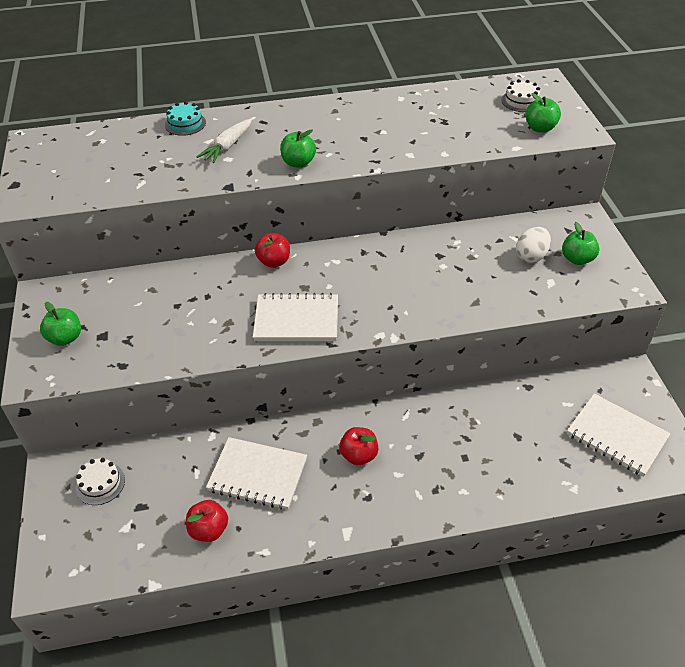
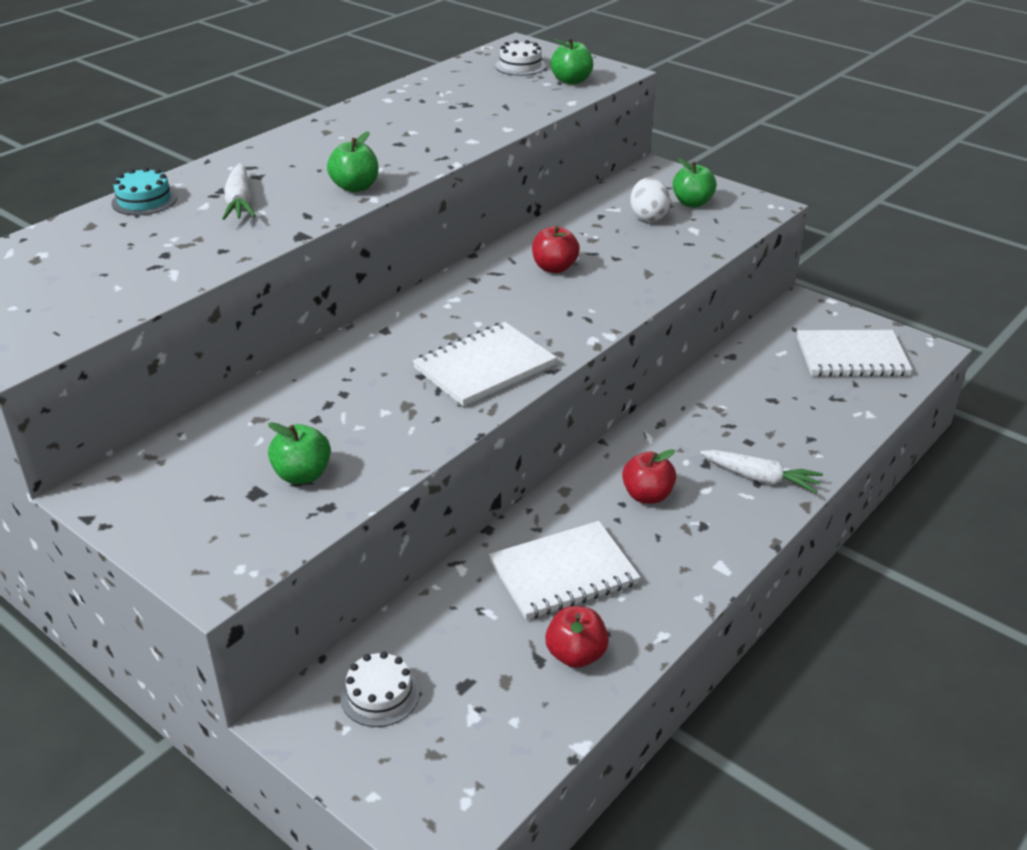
camera: 40 degrees left, 10 degrees down
(65, 338) = (204, 519): green apple -> green apple (302, 475)
(274, 261) = (381, 328): red apple -> red apple (554, 268)
(441, 488) = (760, 478): none -> white carrot

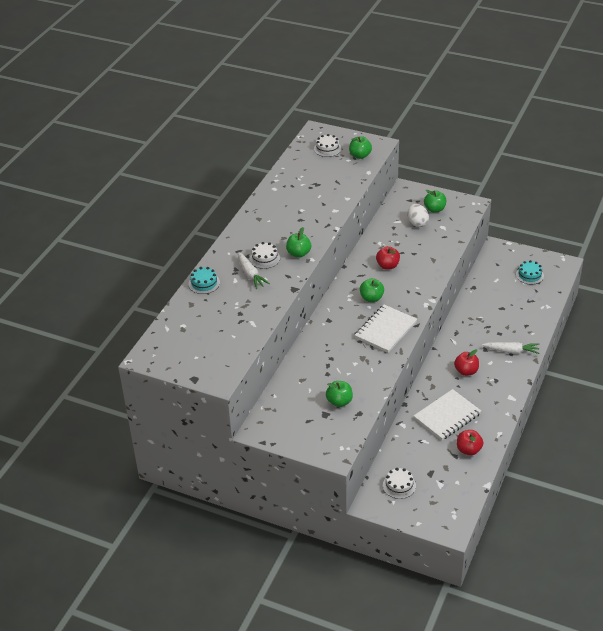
camera: 15 degrees left, 5 degrees up
(287, 184) = (264, 258): none -> white cake
(491, 311) = (371, 298): none -> green apple
(851, 356) = (529, 275): white notebook -> turquoise cake

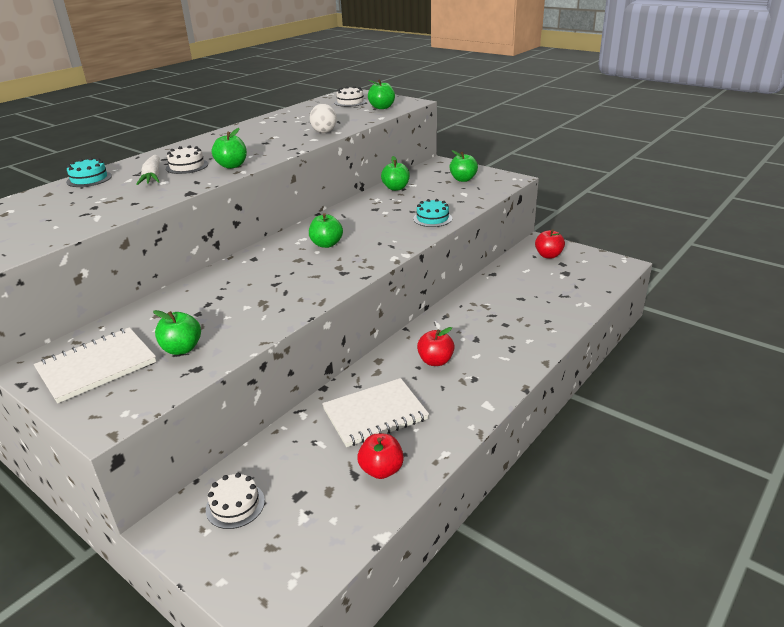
camera: 15 degrees right, 10 degrees down
(385, 330) = (319, 277): white notebook -> white notebook (97, 367)
(387, 227) = (396, 188): none -> green apple
(387, 266) = (371, 218): red apple -> red apple (548, 255)
(417, 223) = (434, 188): white egg -> white egg (324, 131)
(511, 351) = (513, 347): white carrot -> none
(529, 275) = (572, 270): turquoise cake -> turquoise cake (432, 218)

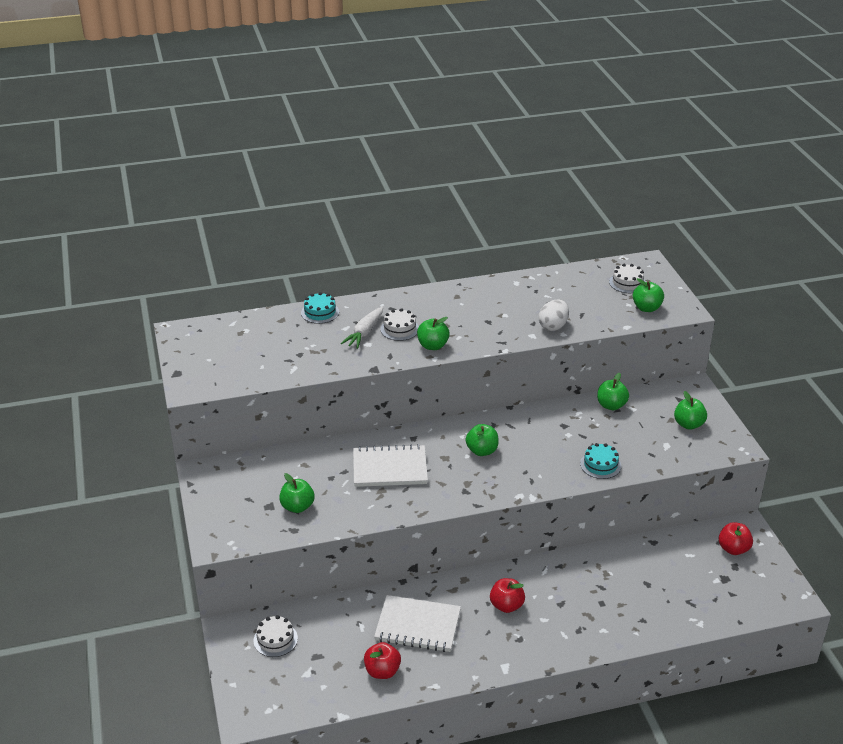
camera: 35 degrees right, 5 degrees up
(97, 367) = (238, 493): white notebook -> white notebook (390, 468)

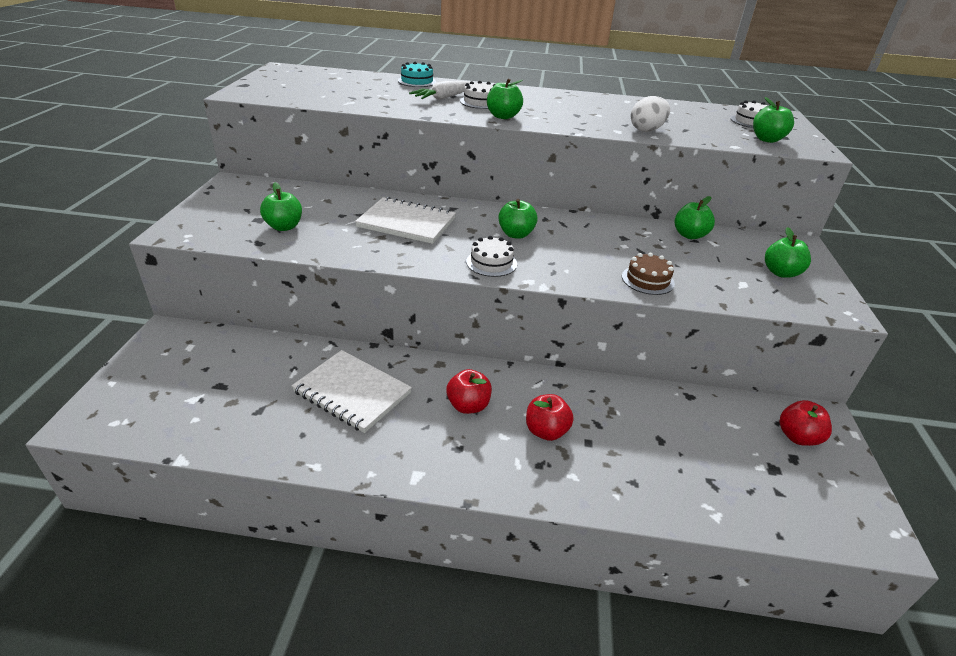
camera: 20 degrees right, 0 degrees up
(275, 639) = (197, 355): white cake -> white cake (491, 263)
(382, 671) = (271, 426): red apple -> red apple (546, 431)
(600, 465) = (647, 280): turquoise cake -> brown cake

